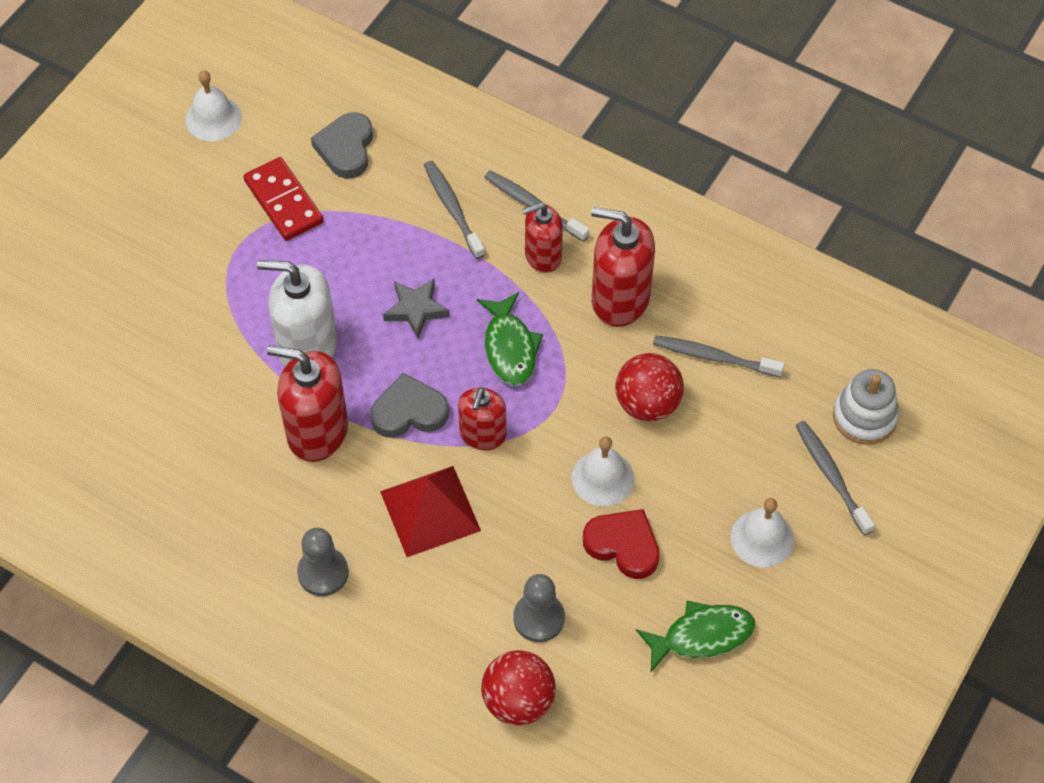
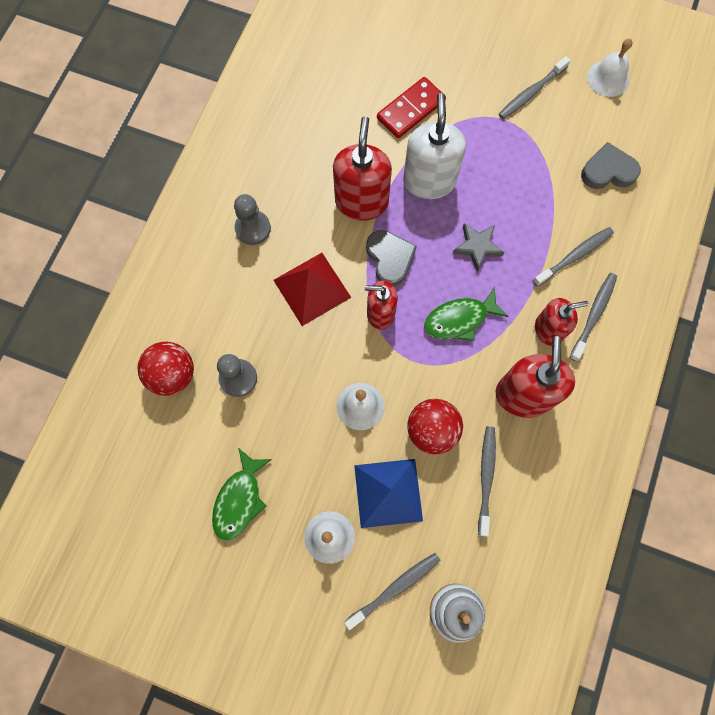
camera: 80 degrees right, 15 degrees up
(208, 206) = (531, 93): none -> grey toothbrush
(283, 202) = (548, 139): red domino -> red domino (410, 109)
(543, 256) = (548, 329): red soap dispenser -> red soap dispenser turned 105 degrees clockwise
(623, 545) = (306, 430): red heart -> none
(702, 636) = (239, 499): green fish -> green fish turned 45 degrees clockwise
(717, 464) = (388, 493): none -> blue pyramid

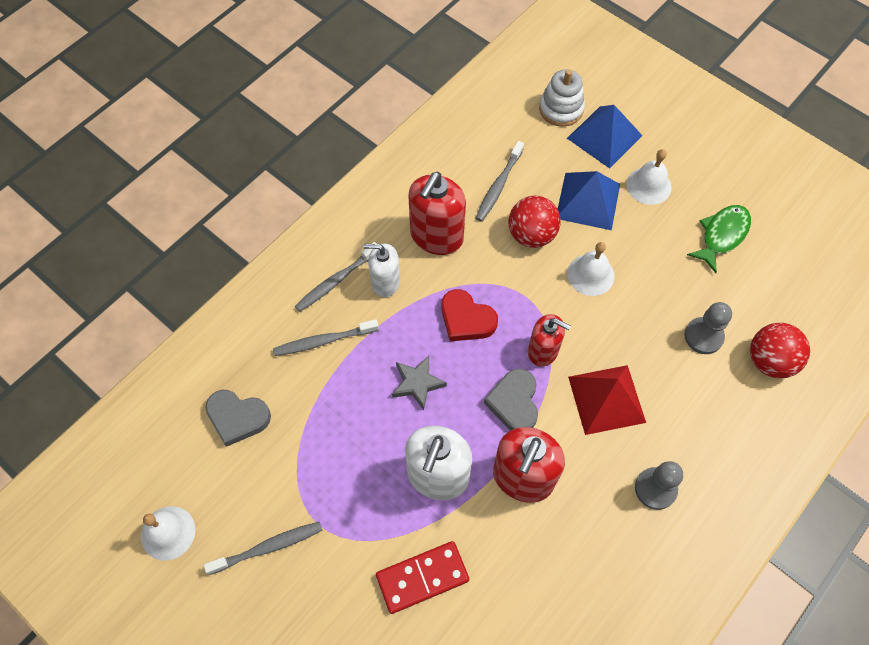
camera: 160 degrees left, 10 degrees down
(395, 588) = (604, 136): grey toothbrush -> blue pyramid
(459, 319) = (466, 319): green fish -> red heart
(548, 329) = (385, 282): red soap dispenser -> white soap dispenser

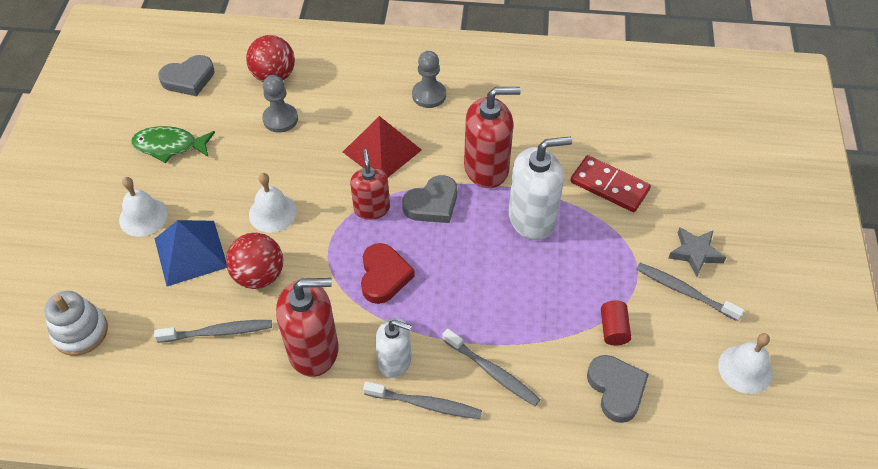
camera: 125 degrees left, 10 degrees down
(284, 457) = (613, 329): none -> red cylinder
(385, 282) = (395, 361): white soap dispenser -> white soap dispenser turned 45 degrees counterclockwise
(417, 383) = (471, 276): grey star -> grey star (695, 253)
(604, 136) = (99, 277): blue pyramid -> none
(807, 287) = (188, 79): none -> grey heart

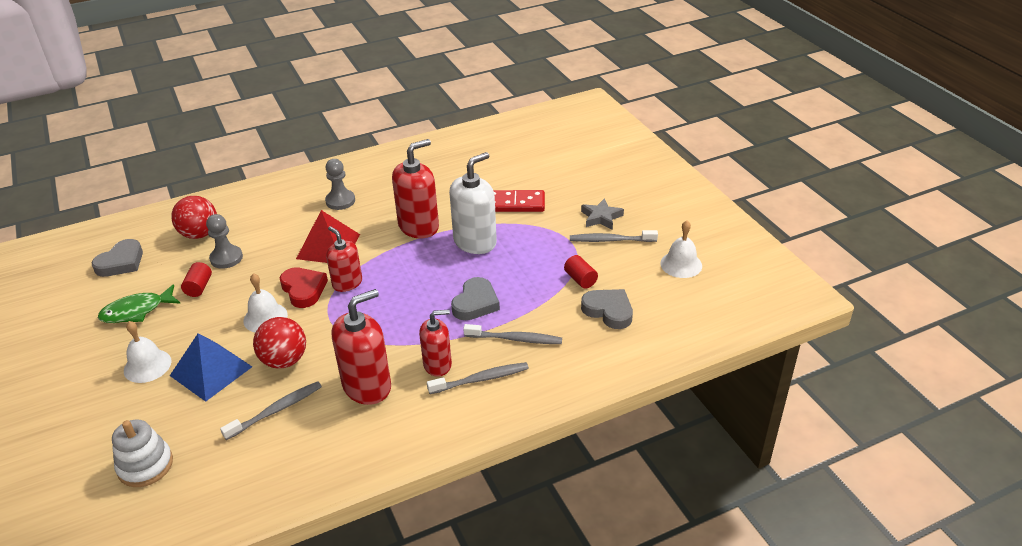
camera: 30 degrees left, 15 degrees down
(236, 144) = (199, 287): none -> red cylinder
(384, 276) = (389, 319): red heart -> red heart (303, 289)
(395, 361) = (437, 365): white soap dispenser -> red soap dispenser
(432, 204) = (393, 262): grey heart -> grey heart (475, 303)

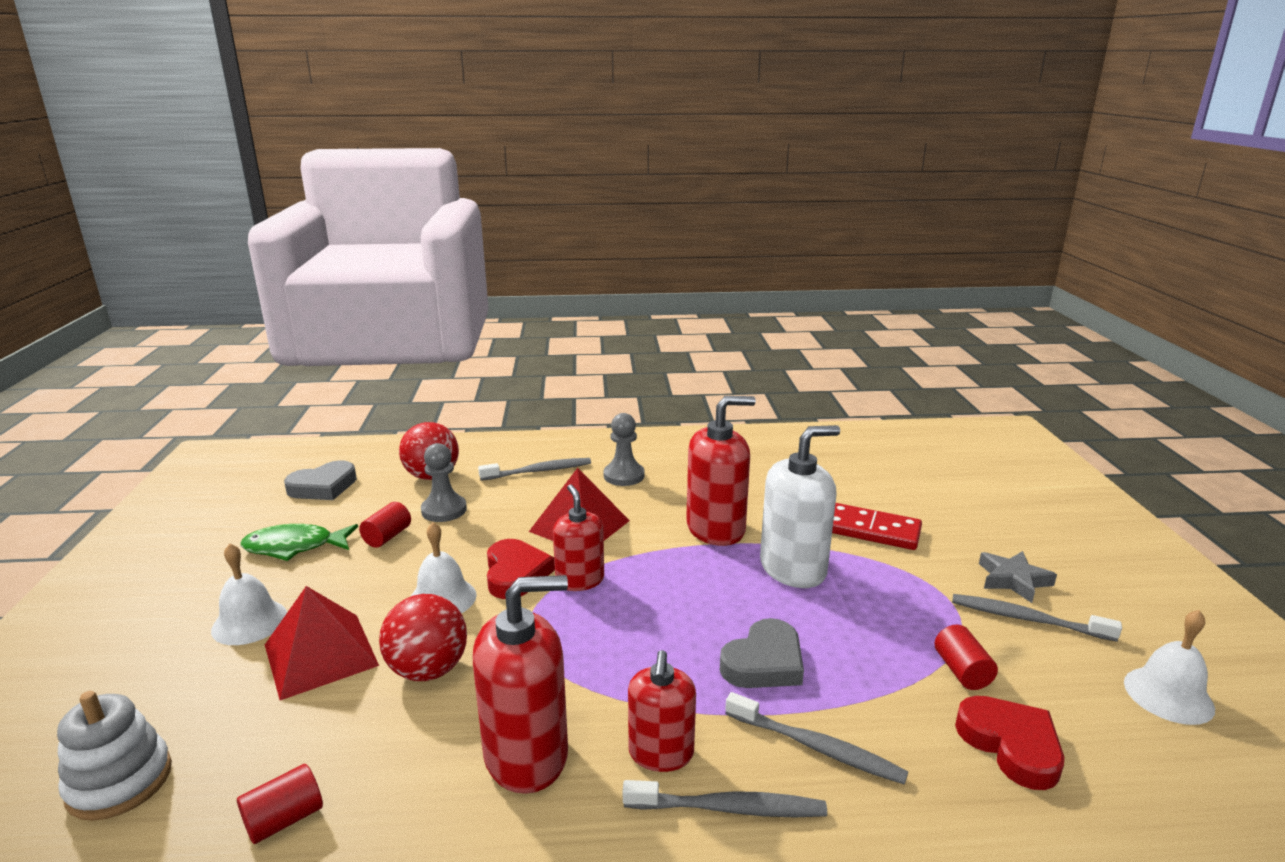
camera: 20 degrees right, 15 degrees down
(211, 371) = (320, 655): blue pyramid -> red pyramid
(255, 452) = (284, 819): none -> red cylinder
(276, 410) = (364, 751): grey toothbrush -> grey toothbrush (539, 471)
(437, 365) = (661, 753): red soap dispenser -> red soap dispenser turned 90 degrees clockwise
(608, 311) = (1011, 745): grey heart -> red heart

